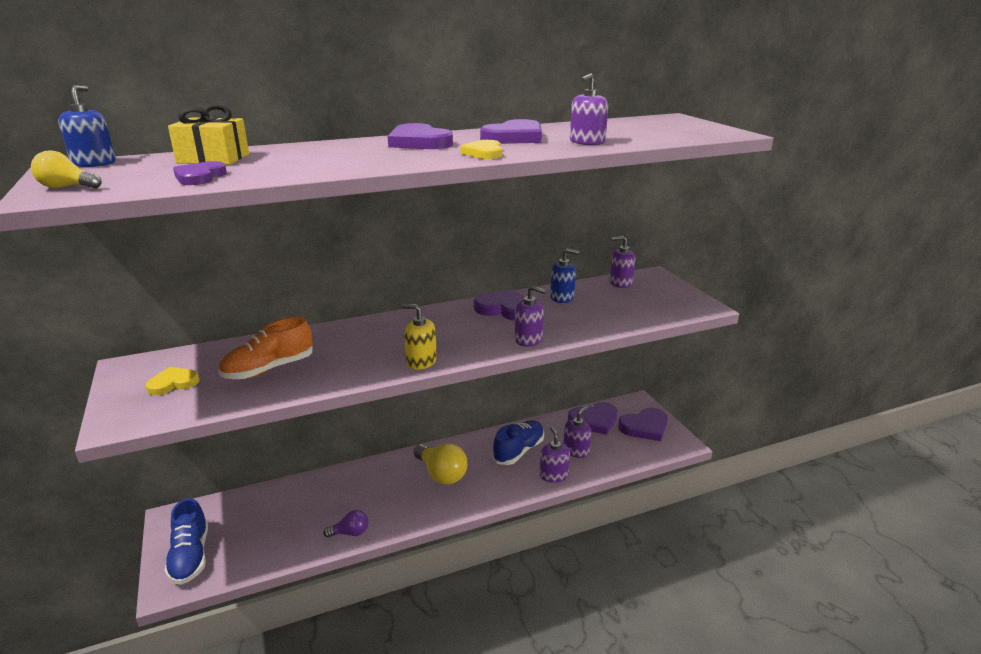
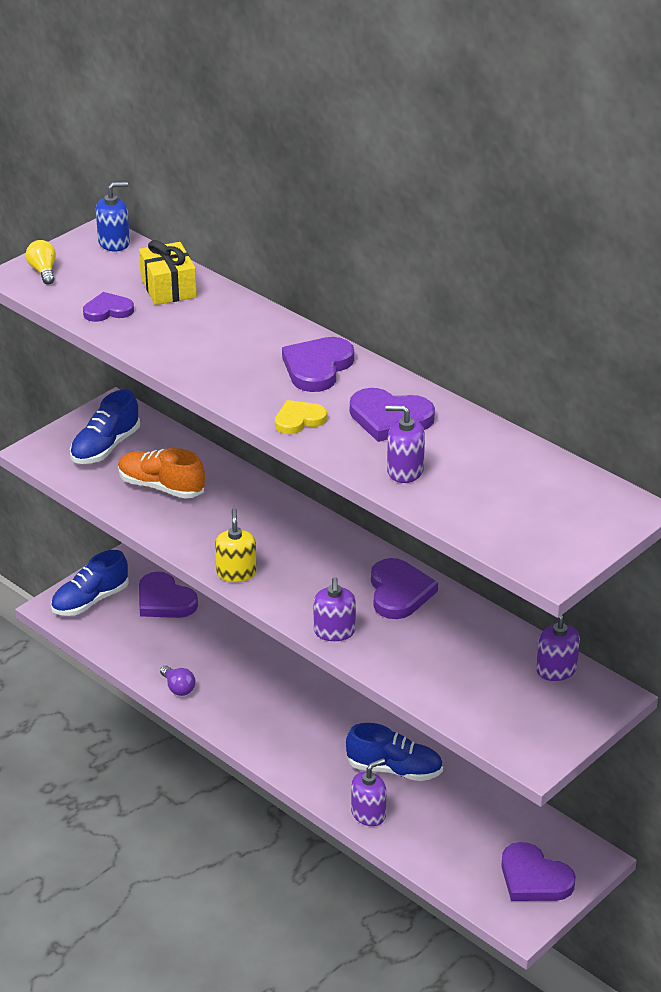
camera: 65 degrees right, 10 degrees up
(173, 383) = (105, 447): yellow heart -> blue shoe
(441, 474) = (308, 719): yellow light bulb -> none
(562, 297) = (467, 629): blue soap dispenser -> none
(576, 450) = (431, 821): purple soap dispenser -> none
(594, 420) = (512, 823): purple heart -> purple heart (164, 600)

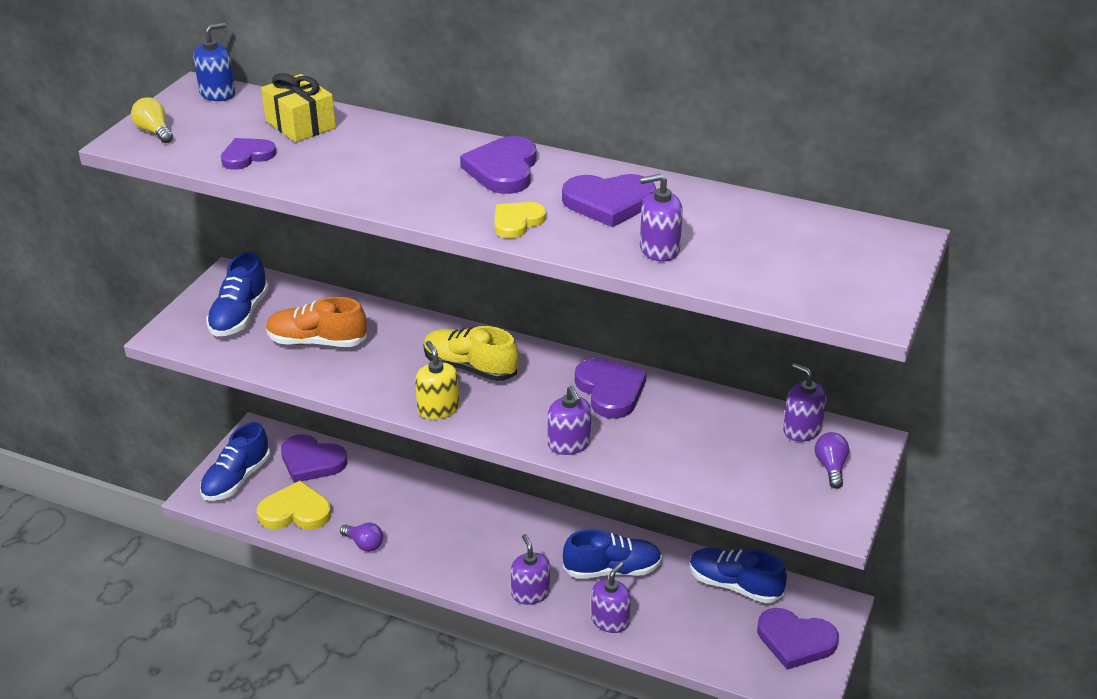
camera: 20 degrees left, 0 degrees up
(130, 643) = (295, 512): none -> yellow heart
(284, 542) = (470, 367): none -> yellow shoe
(307, 770) = (530, 593): none -> purple soap dispenser
(503, 813) = (734, 585): none -> blue shoe
(561, 710) = (830, 467): none -> purple light bulb

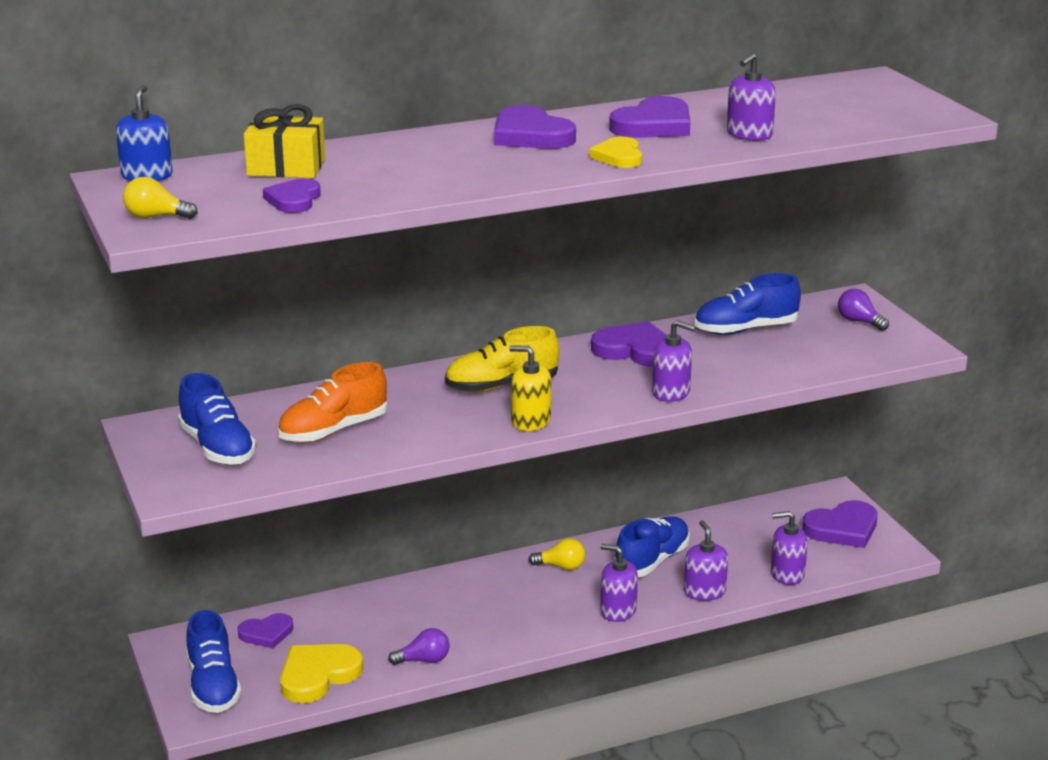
camera: 45 degrees left, 10 degrees down
(311, 461) = (266, 633): purple heart -> purple heart, size x0.63
(546, 532) = (561, 566): none -> yellow light bulb
(734, 585) = (751, 520): blue shoe -> blue shoe (745, 329)
(801, 430) = (803, 311): purple soap dispenser -> purple soap dispenser (787, 574)

